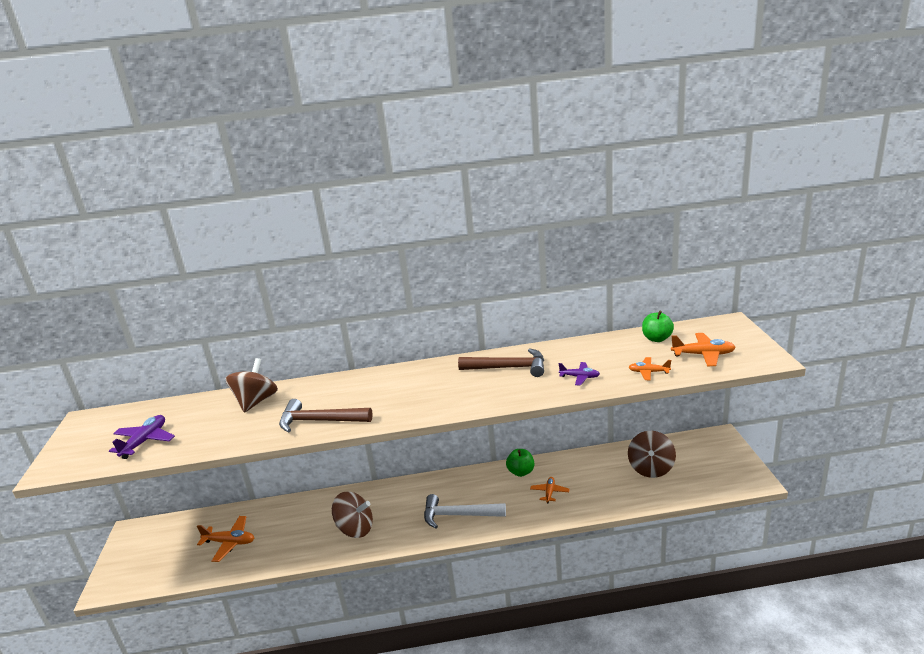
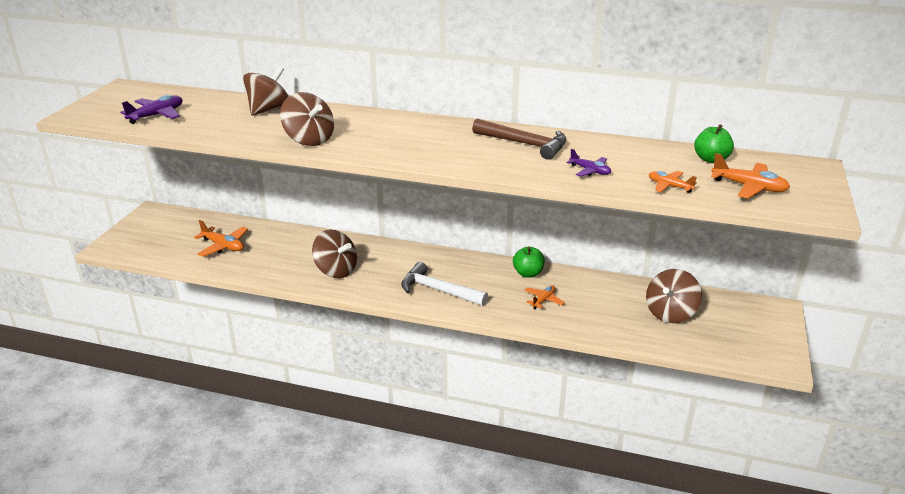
camera: 20 degrees right, 5 degrees up
(319, 421) = (309, 140): brown hammer -> brown spinning top

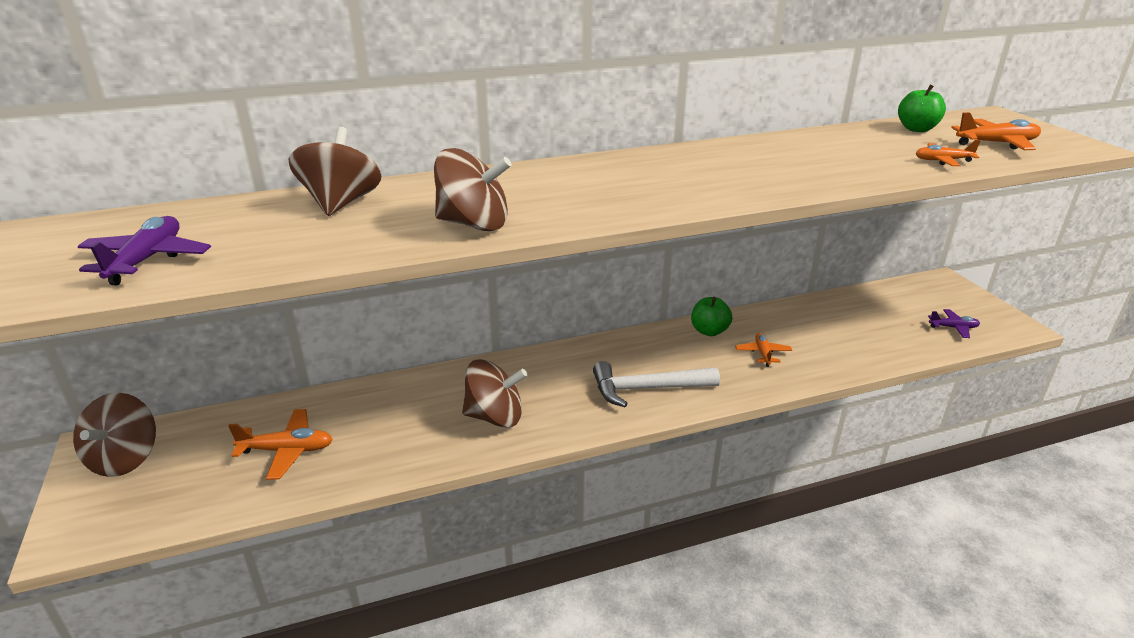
camera: 35 degrees left, 0 degrees up
(525, 144) = (735, 159): brown hammer -> none
(590, 171) = (850, 167): purple plane -> purple plane (953, 328)
(670, 313) = (880, 319): brown spinning top -> brown spinning top (125, 459)

